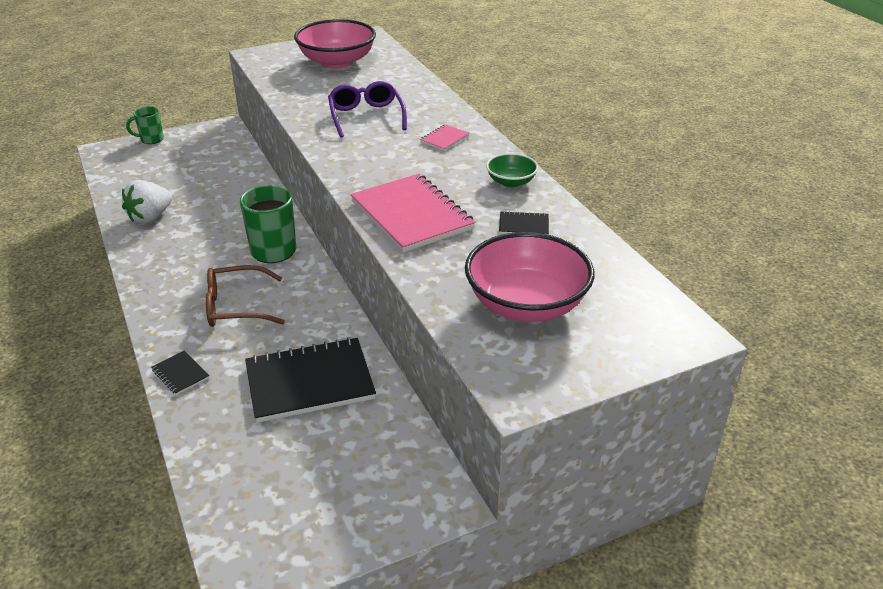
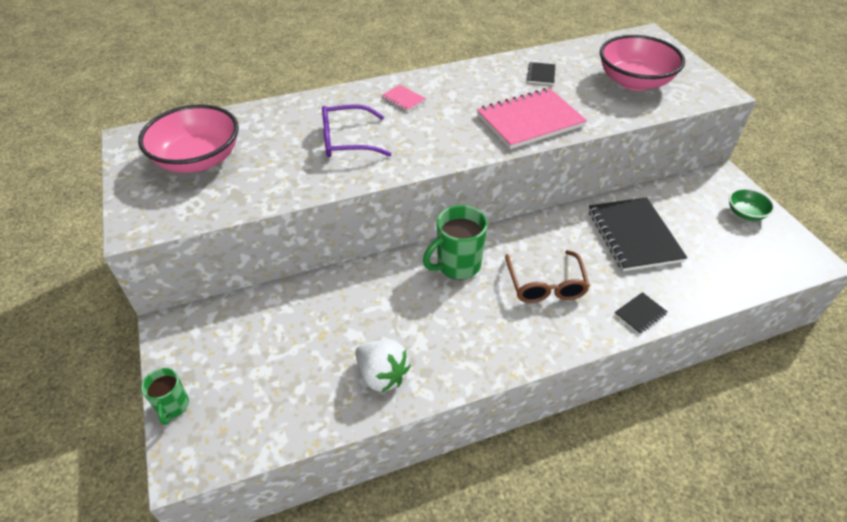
camera: 85 degrees left, 10 degrees up
(511, 182) = (479, 74): green bowl -> green bowl (745, 213)

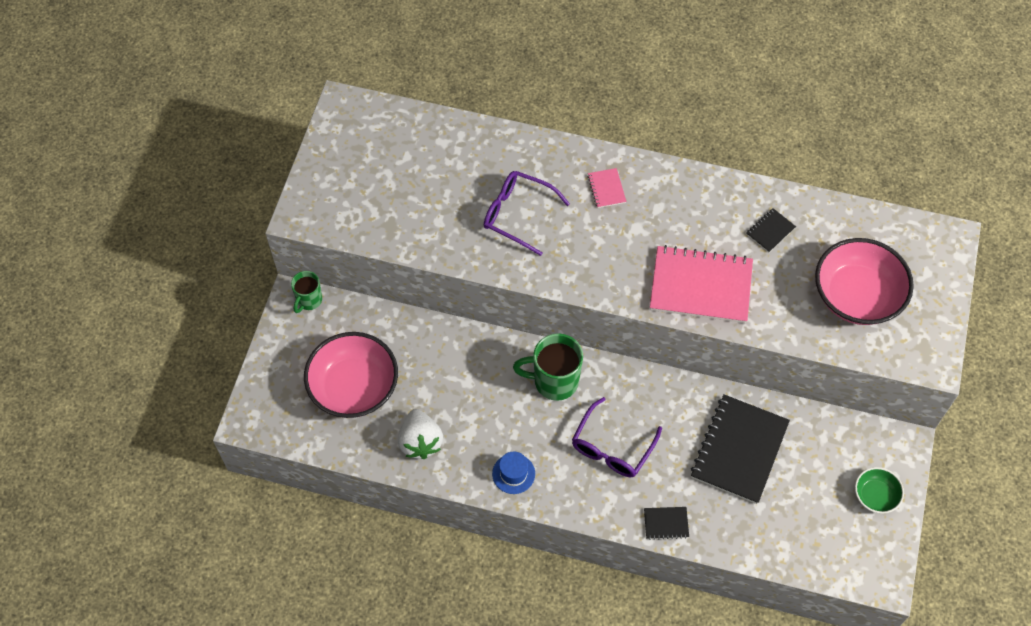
camera: 35 degrees right, 15 degrees up
(173, 406) = (263, 372): green mug -> green mug (309, 300)
(198, 159) = (383, 166): pink bowl -> pink bowl (354, 387)
(487, 351) = (513, 473): none -> blue hat
(545, 285) = (612, 447): brown glasses -> purple glasses

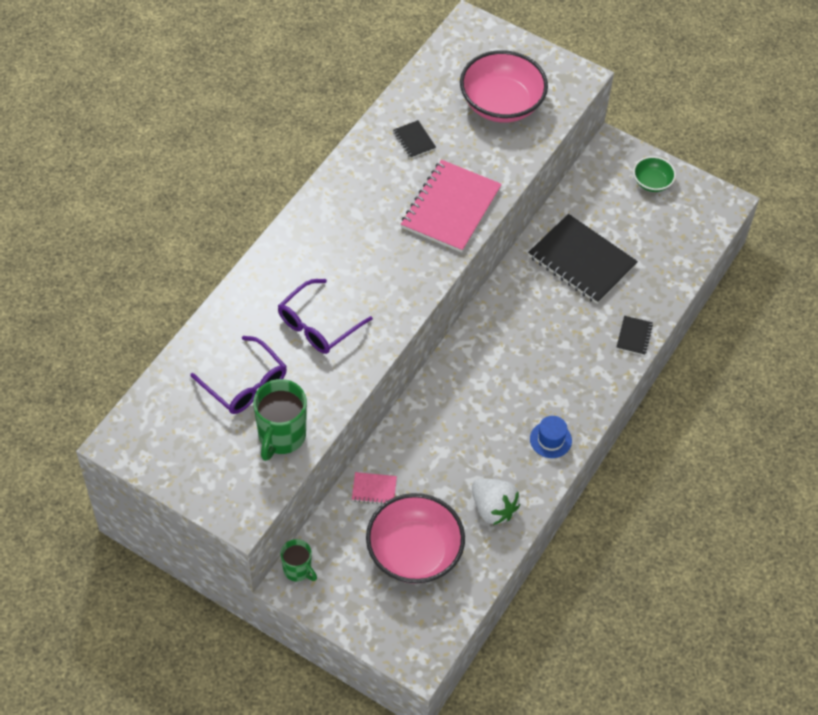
camera: 75 degrees left, 5 degrees down
(420, 442) = (493, 508): white strawberry -> white strawberry turned 45 degrees clockwise
(554, 381) = (467, 379): green mug -> green mug (281, 436)
(606, 189) = (319, 246): pink notebook -> pink notebook (374, 489)
(612, 447) = (549, 354): purple glasses -> purple glasses (245, 384)

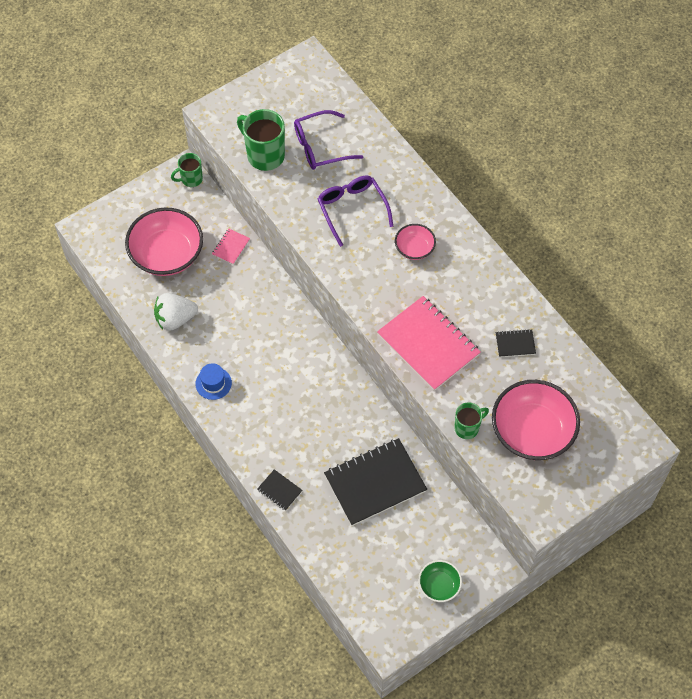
camera: 115 degrees right, 5 degrees up
(342, 253) = (414, 248): none -> pink bowl
(524, 152) = (467, 428): none -> green mug

